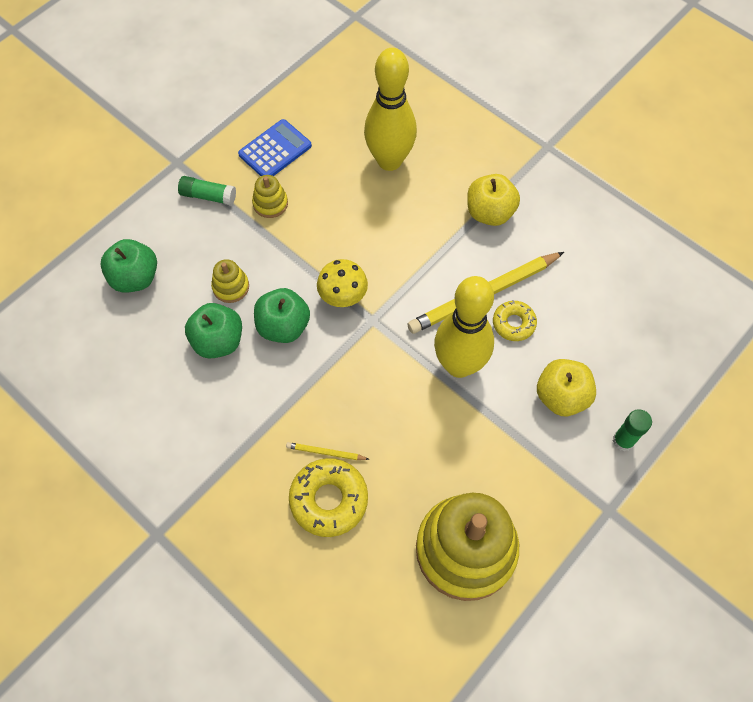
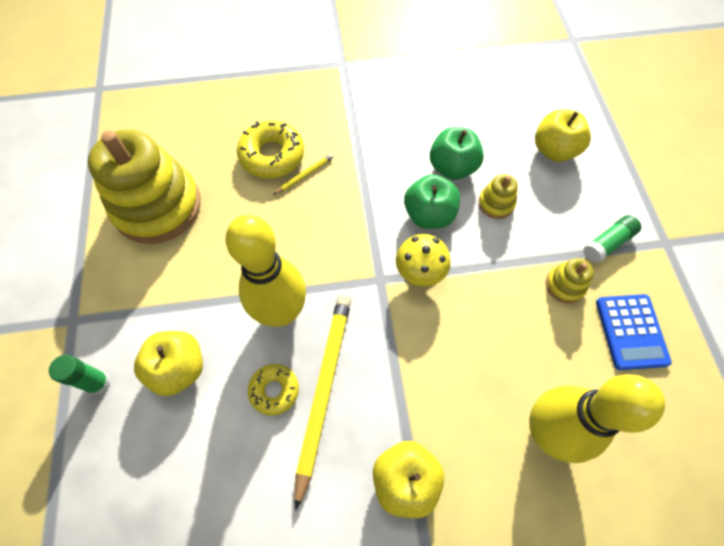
camera: 130 degrees right, 0 degrees up
(135, 278) = (554, 150): green apple -> yellow apple

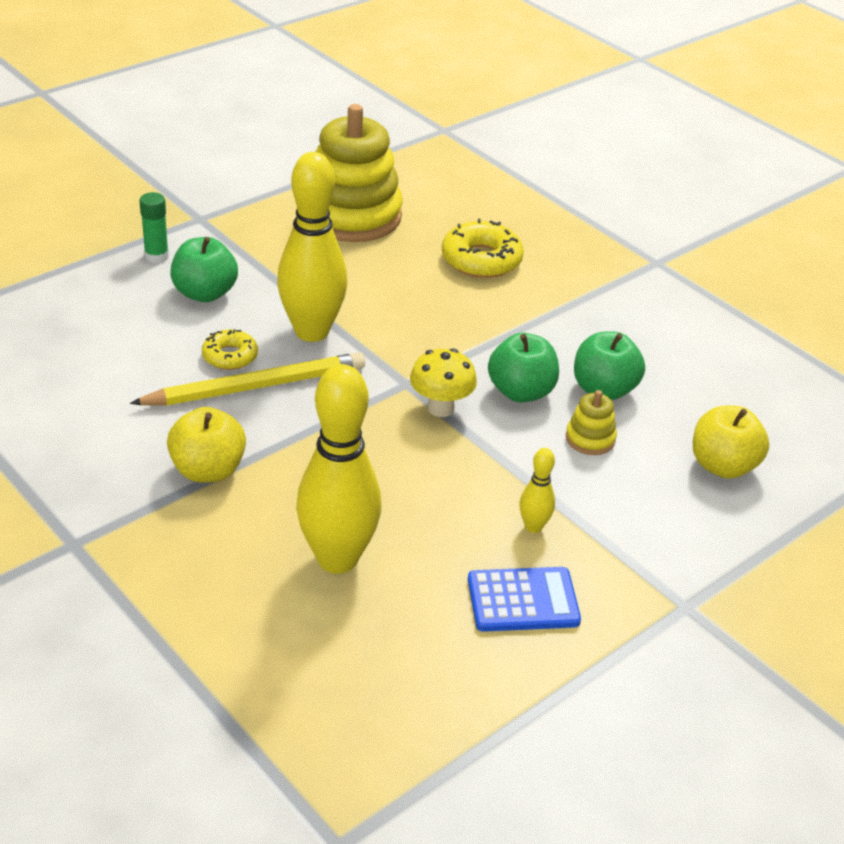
camera: 55 degrees right, 25 degrees down
(179, 368) = (205, 293): yellow apple -> green apple
(305, 175) = (480, 289): yellow pencil -> none
(565, 285) = (533, 527): yellow stacking toy -> yellow bowling pin
(607, 243) = (630, 550): green glue stick -> none
(631, 332) = (523, 601): blue calculator -> blue calculator turned 150 degrees counterclockwise

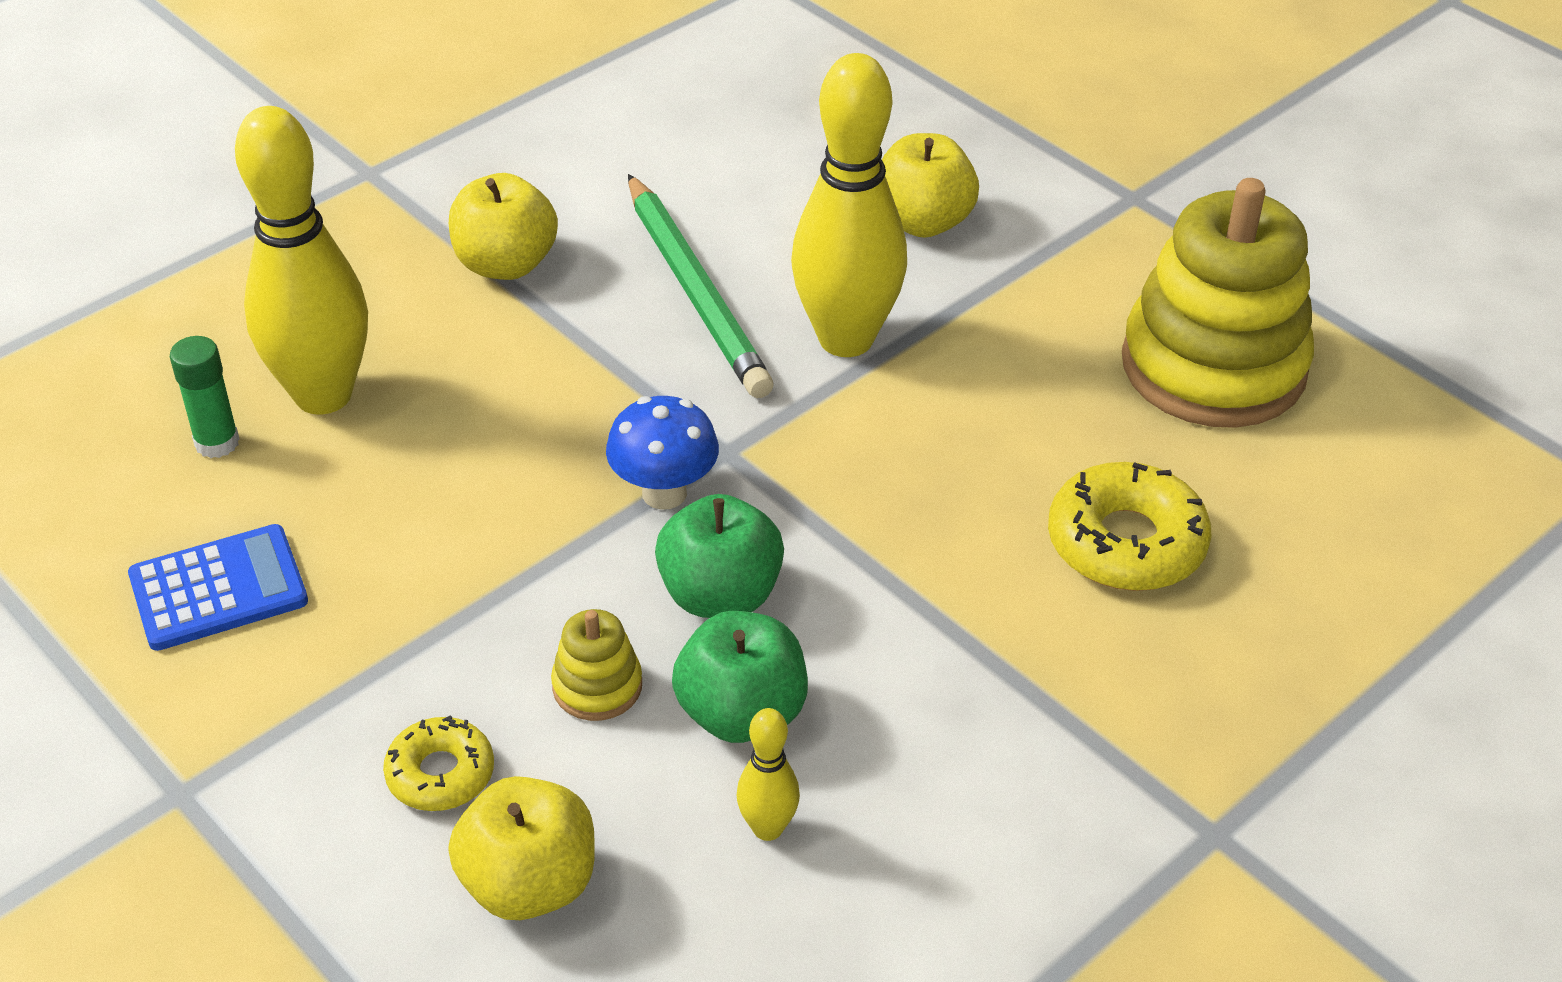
camera: 90 degrees right, 5 degrees up
(156, 256) = (1009, 166): green glue stick -> green glue stick (217, 443)
(205, 293) = (922, 222): green apple -> yellow apple
(230, 356) = (766, 261): yellow donut -> yellow donut (440, 774)
(255, 386) = (695, 292): yellow pencil -> green pencil
(440, 408) = (664, 493): yellow mushroom -> blue mushroom
(523, 601) = (218, 589): blue calculator -> blue calculator turned 105 degrees counterclockwise
(533, 527) = (377, 604): yellow bowling pin -> yellow bowling pin (767, 828)

